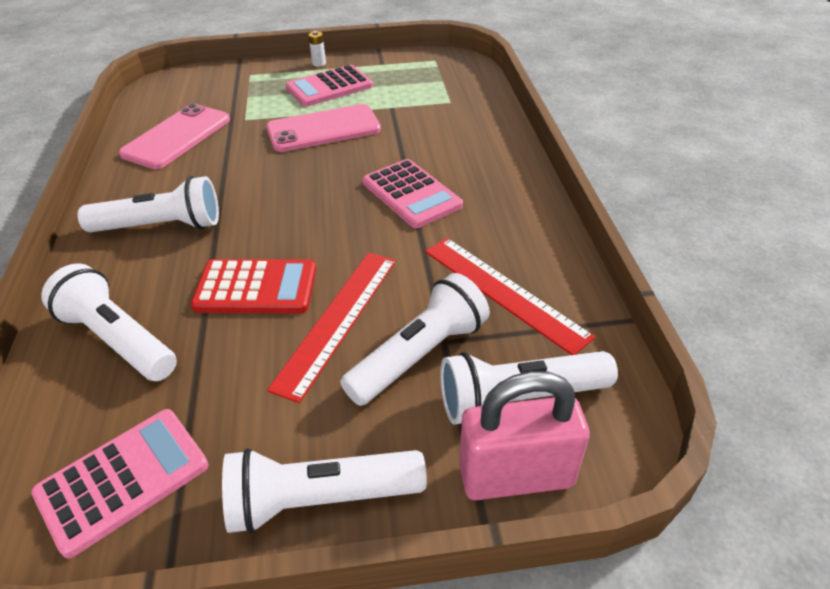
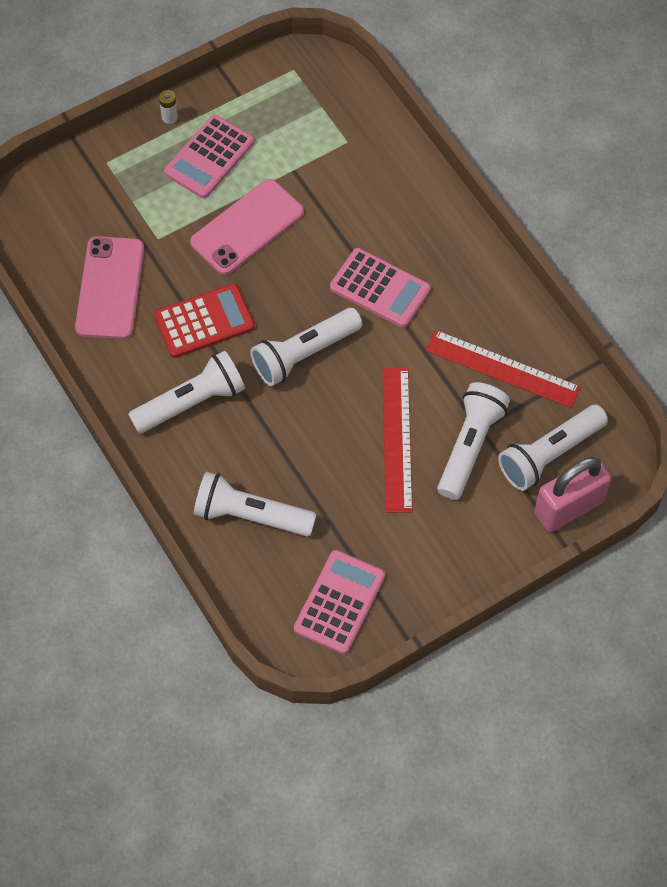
camera: 25 degrees left, 20 degrees up
(256, 288) = (317, 433): red calculator -> red calculator (204, 322)
(319, 499) = (464, 566): white flashlight -> white flashlight (304, 354)

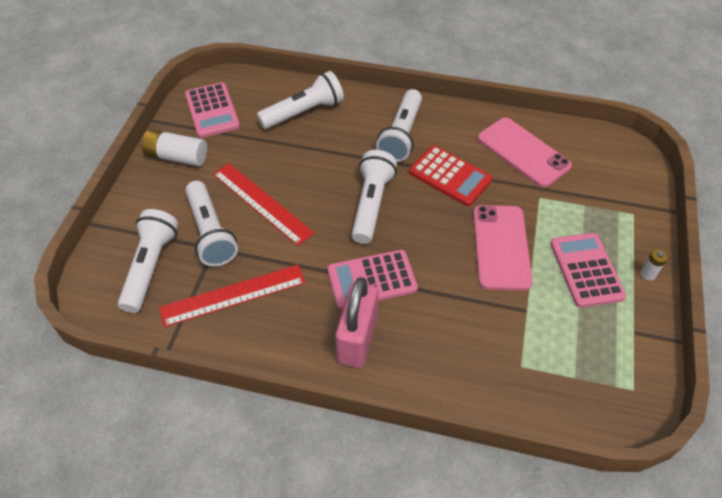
camera: 135 degrees right, 10 degrees down
(204, 322) = (450, 176): red calculator -> red calculator turned 75 degrees counterclockwise
(427, 567) = (177, 156): none -> white battery
(568, 507) = (111, 246): pink padlock -> pink padlock (357, 339)

